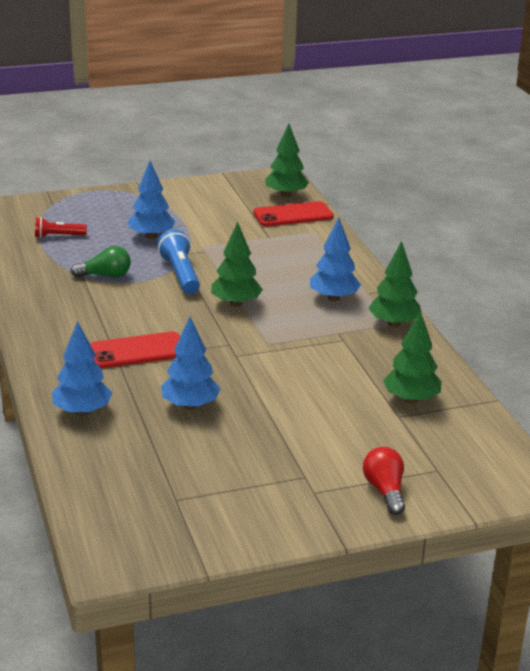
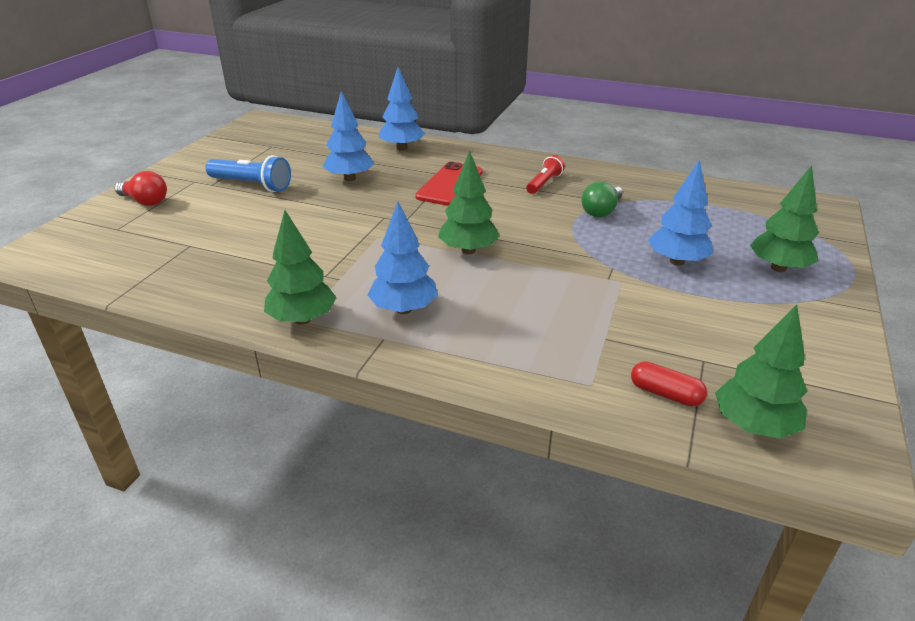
camera: 130 degrees right, 5 degrees up
(58, 236) = (719, 215): red flashlight -> red flashlight (544, 183)
(180, 274) = (564, 245): blue flashlight -> blue flashlight (252, 185)
(293, 215) = (665, 394): red phone -> red capsule
(411, 399) = (194, 261): green tree -> green tree (778, 268)

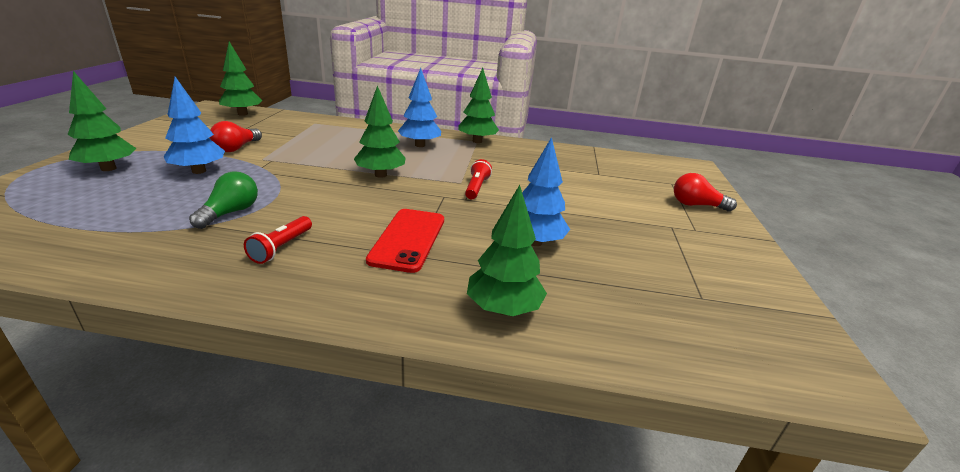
camera: 165 degrees right, 5 degrees down
(252, 185) = (630, 227): blue flashlight -> none
(364, 229) = (476, 188): none -> red flashlight
(402, 148) = (503, 309): blue tree -> green tree
(665, 394) = (277, 121): red capsule -> none
(670, 305) = (237, 148): none -> red light bulb

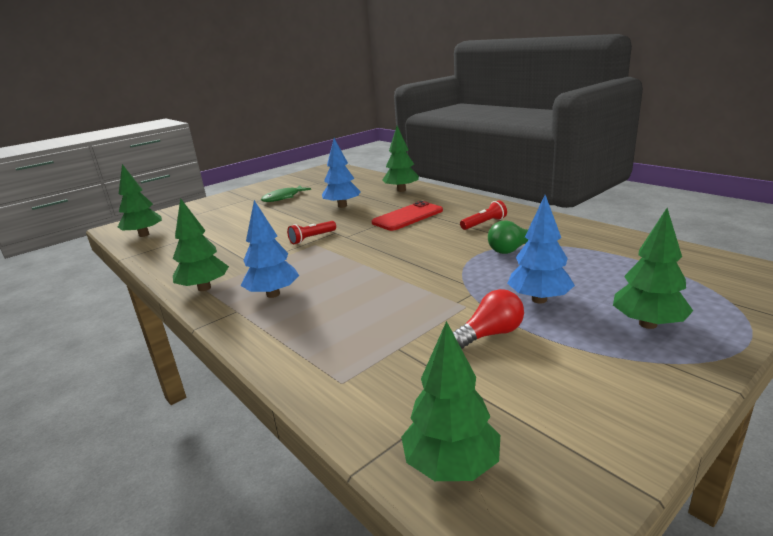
camera: 135 degrees left, 5 degrees down
(381, 175) = (367, 262): green tree -> green tree (144, 235)
(654, 241) = (283, 198): none -> green fish
(696, 205) = (209, 207): red light bulb -> none

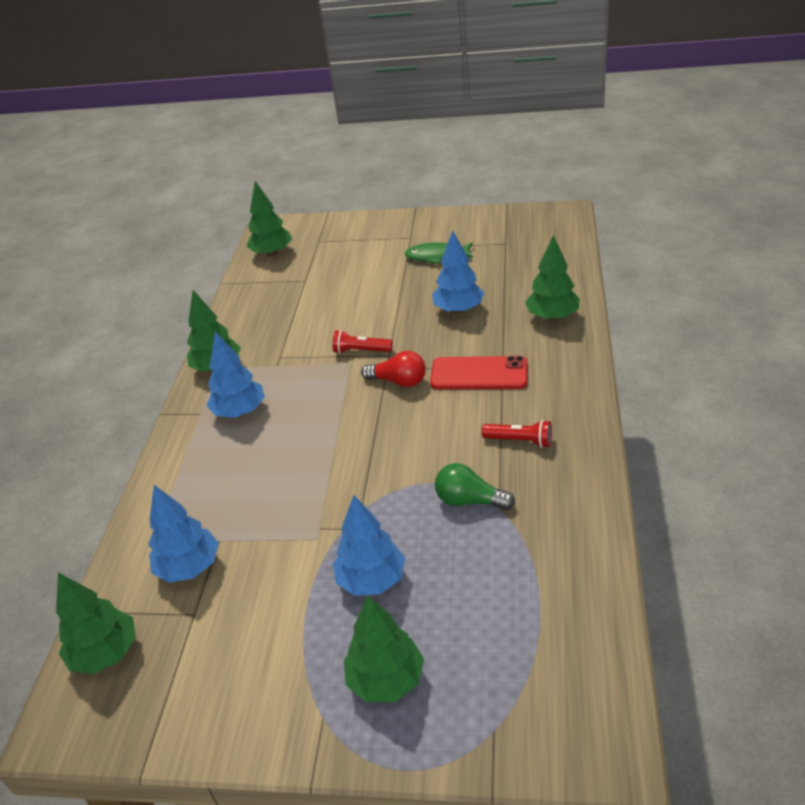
camera: 50 degrees right, 15 degrees up
(407, 373) = (189, 567): none -> blue tree
(490, 334) = (281, 581): red light bulb -> red light bulb (398, 381)

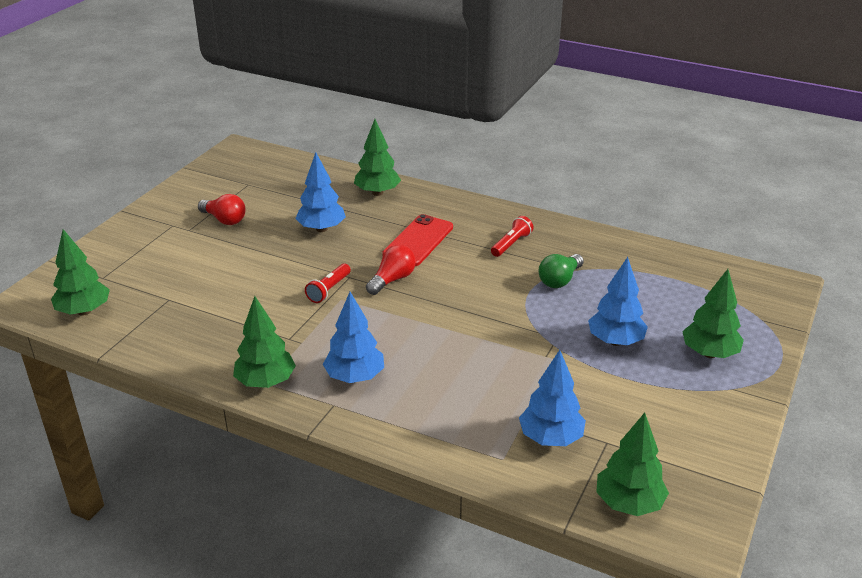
camera: 75 degrees left, 5 degrees down
(436, 256) = (224, 220): green fish -> red light bulb

